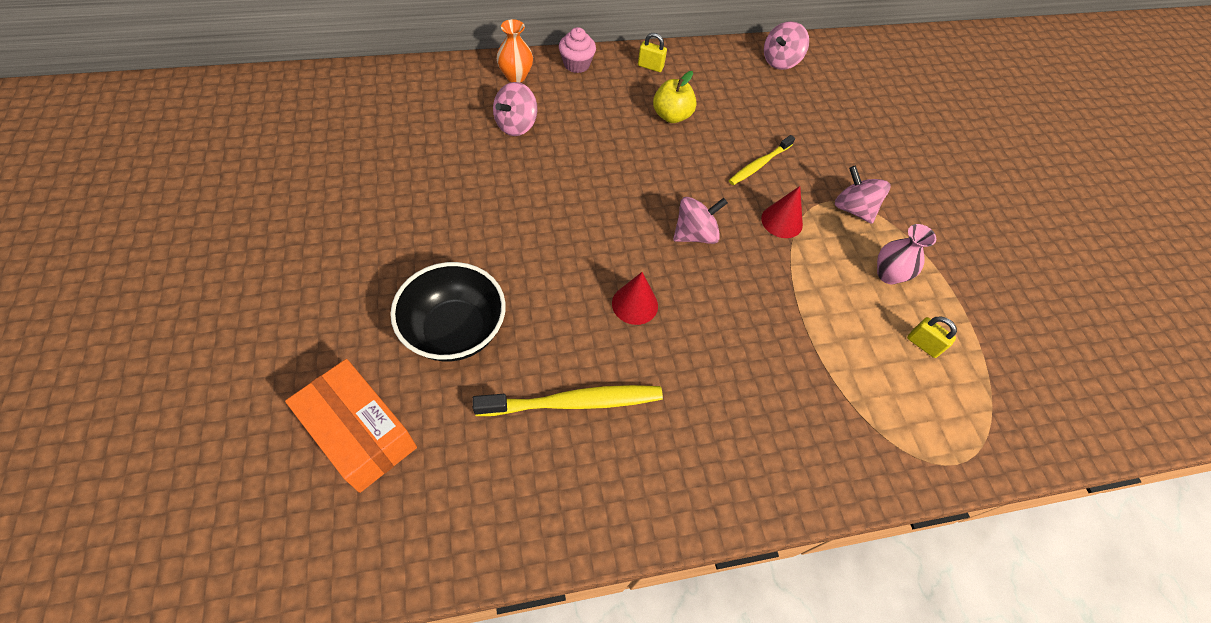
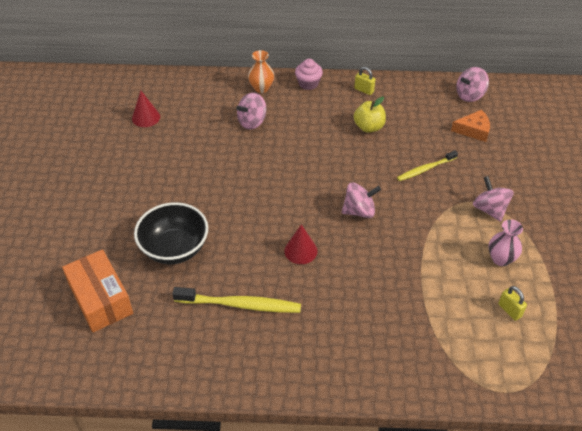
camera: 20 degrees right, 10 degrees down
(782, 221) = (429, 211): red cone -> red cone (146, 117)
(799, 106) = (473, 130): none -> orange cheese

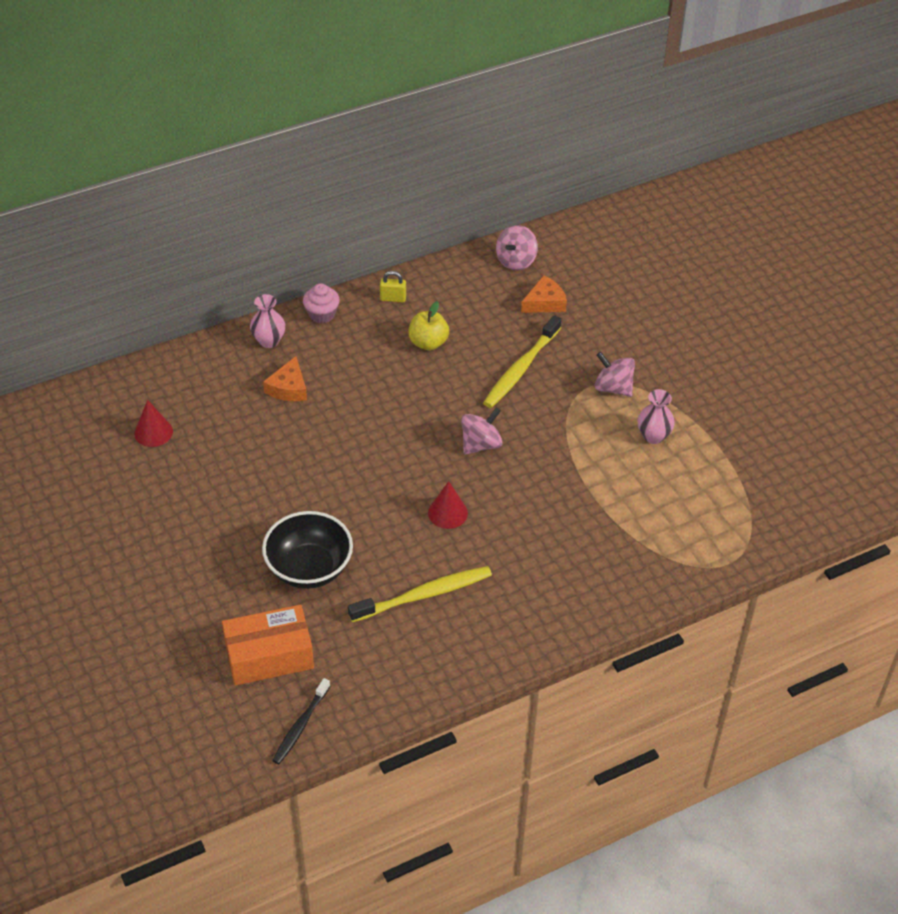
camera: 30 degrees left, 0 degrees up
(81, 363) = (301, 725): none -> black toothbrush
(101, 299) = (269, 656): orange box -> orange box turned 45 degrees counterclockwise
(252, 122) = (289, 388): pink spinning top -> orange cheese
(261, 88) = (269, 341): orange vase -> pink vase
(425, 169) = (521, 368): yellow toothbrush -> yellow toothbrush, size x1.57
(509, 310) = (690, 485): yellow padlock -> none

